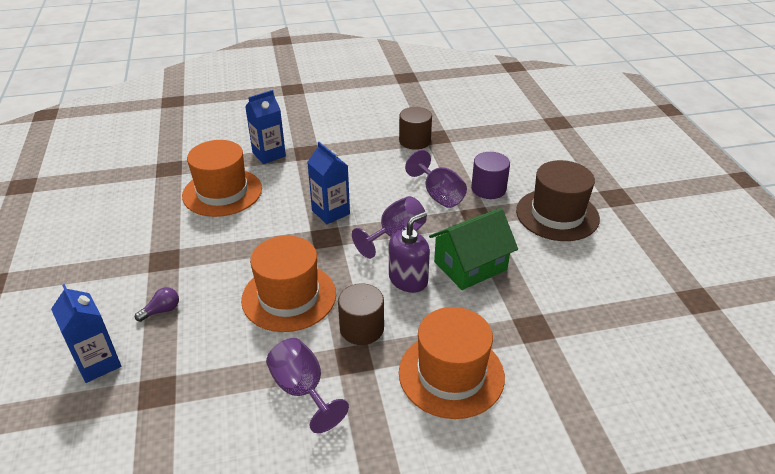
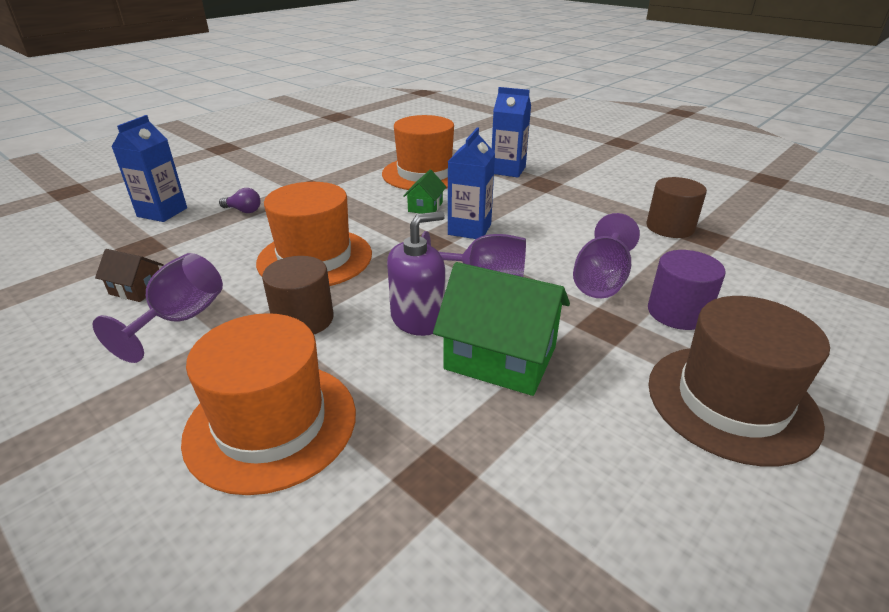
camera: 55 degrees right, 5 degrees down
(231, 407) = (137, 289): none -> brown house
(276, 216) = (425, 207): none -> green house
(408, 280) = (418, 319): purple soap dispenser -> purple soap dispenser turned 45 degrees counterclockwise

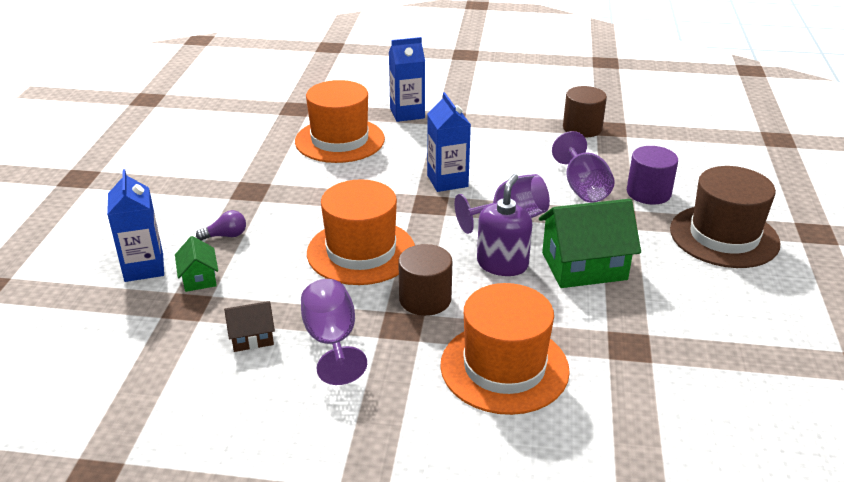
camera: 35 degrees left, 0 degrees up
(425, 207) = (386, 173): green house -> green house (199, 278)

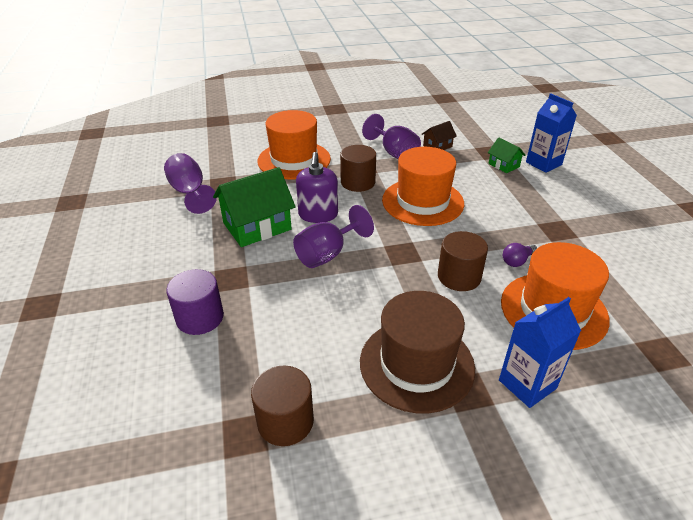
camera: 160 degrees right, 5 degrees up
(226, 235) = (524, 192): purple light bulb -> purple light bulb (517, 261)
(393, 175) = (459, 277): none -> brown cylinder
(447, 181) = (404, 282): blue carton -> none
(583, 188) = (269, 307): purple goblet -> purple goblet (190, 192)
(724, 236) = (135, 280): brown hat -> brown hat (416, 364)

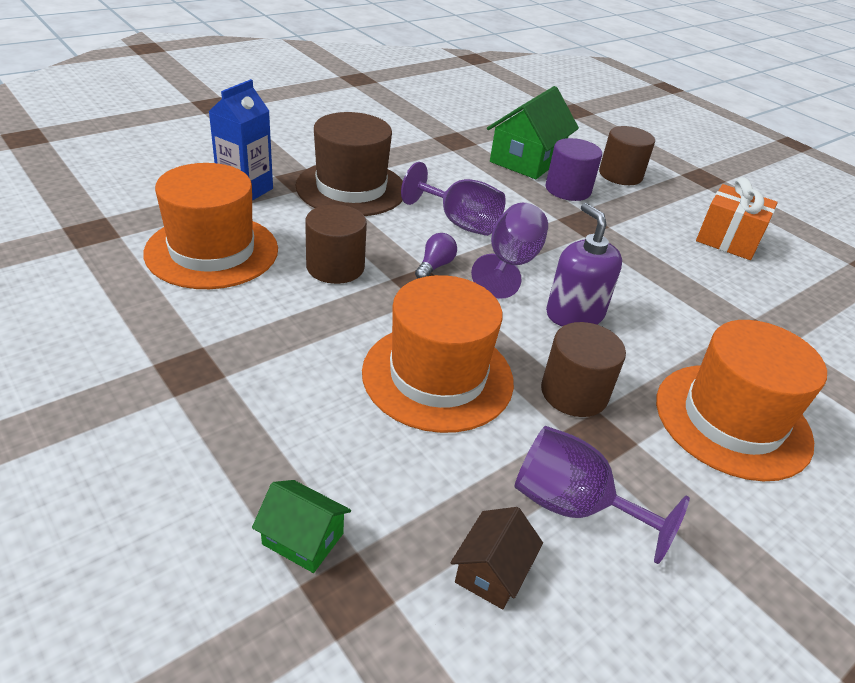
camera: 150 degrees right, 0 degrees up
(138, 239) = (728, 240): none -> orange gift
(190, 192) = (778, 311): purple goblet -> purple goblet (459, 223)
(257, 226) = (629, 281): green house -> green house (526, 160)
(285, 421) = (433, 148): brown cylinder -> brown cylinder (620, 175)
(517, 261) = (259, 301): purple light bulb -> purple light bulb (435, 266)
(543, 163) = (195, 581): blue carton -> none

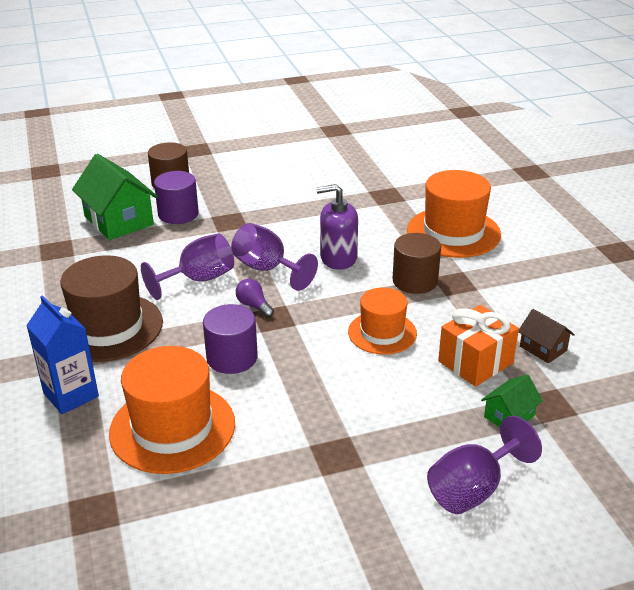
camera: 65 degrees left, 5 degrees down
(335, 267) = (232, 358): brown cylinder -> purple cylinder
(437, 376) = (382, 333): orange hat -> orange hat, size x0.63
(573, 506) = (504, 308): purple goblet -> purple goblet (473, 489)
(728, 240) = (282, 170): orange gift -> orange gift (475, 362)

